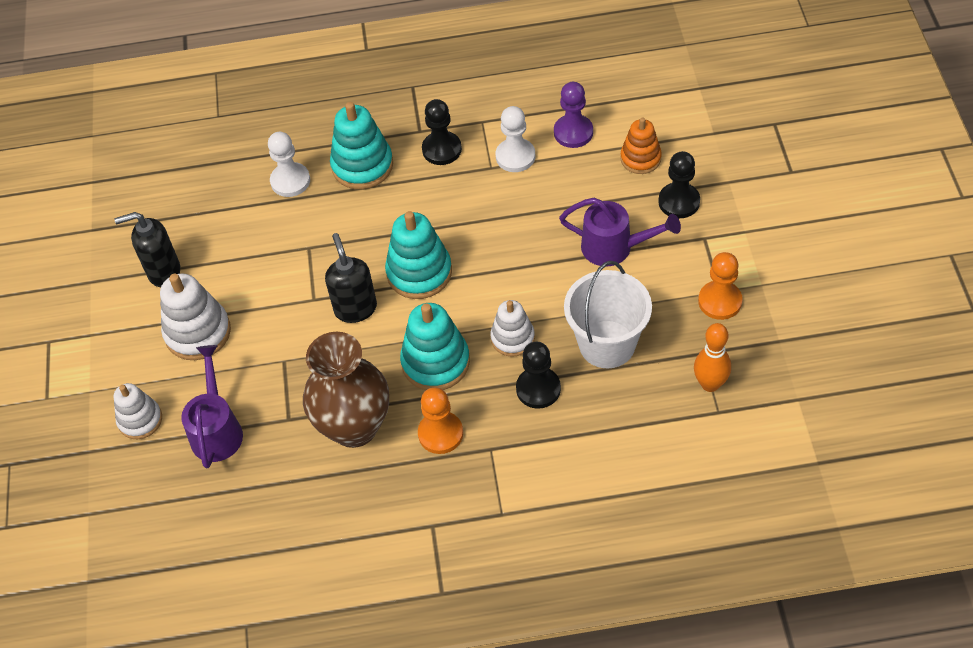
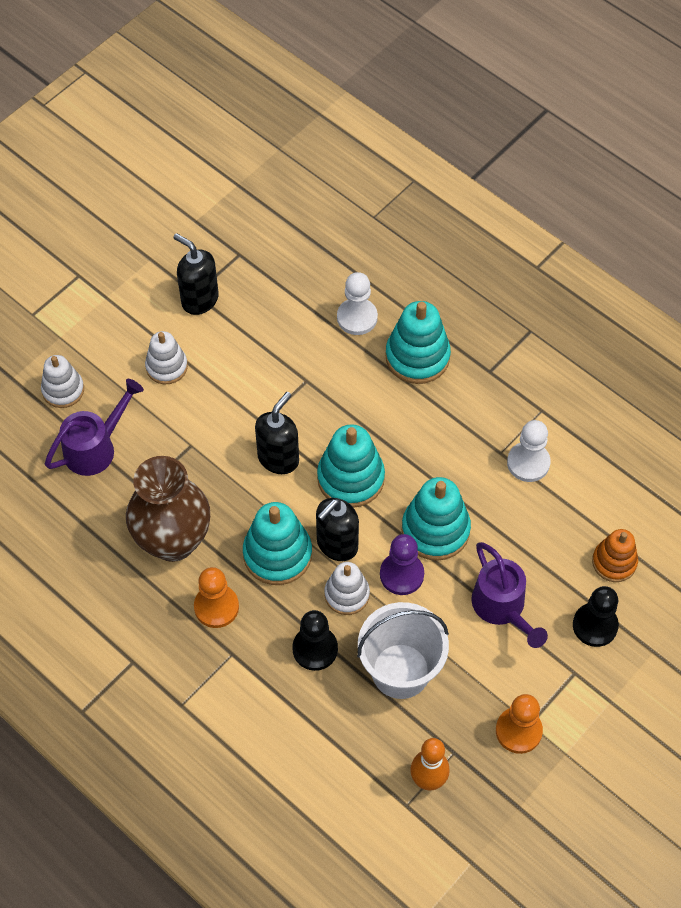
camera: 45 degrees right, 5 degrees up
(198, 332) = (166, 367): white stacking toy -> white stacking toy, size x0.65
(442, 149) = (485, 402): black pawn -> none
(465, 318) = (337, 545): none -> black soap dispenser
(514, 247) = (435, 530): none -> turquoise stacking toy
(573, 132) = (594, 489): purple pawn -> purple pawn (401, 574)

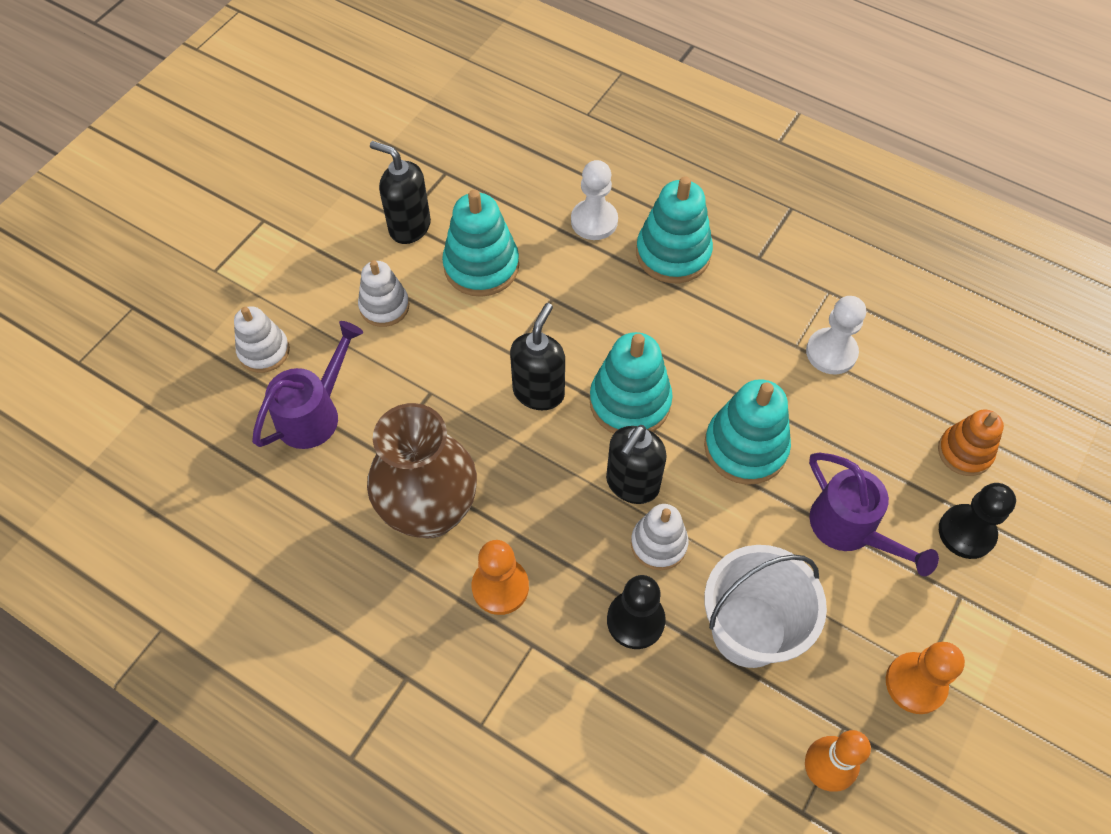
camera: 10 degrees left, 0 degrees up
(277, 554) = (562, 507): turquoise stacking toy -> turquoise stacking toy (481, 266)
(401, 574) = (719, 508): purple pawn -> none

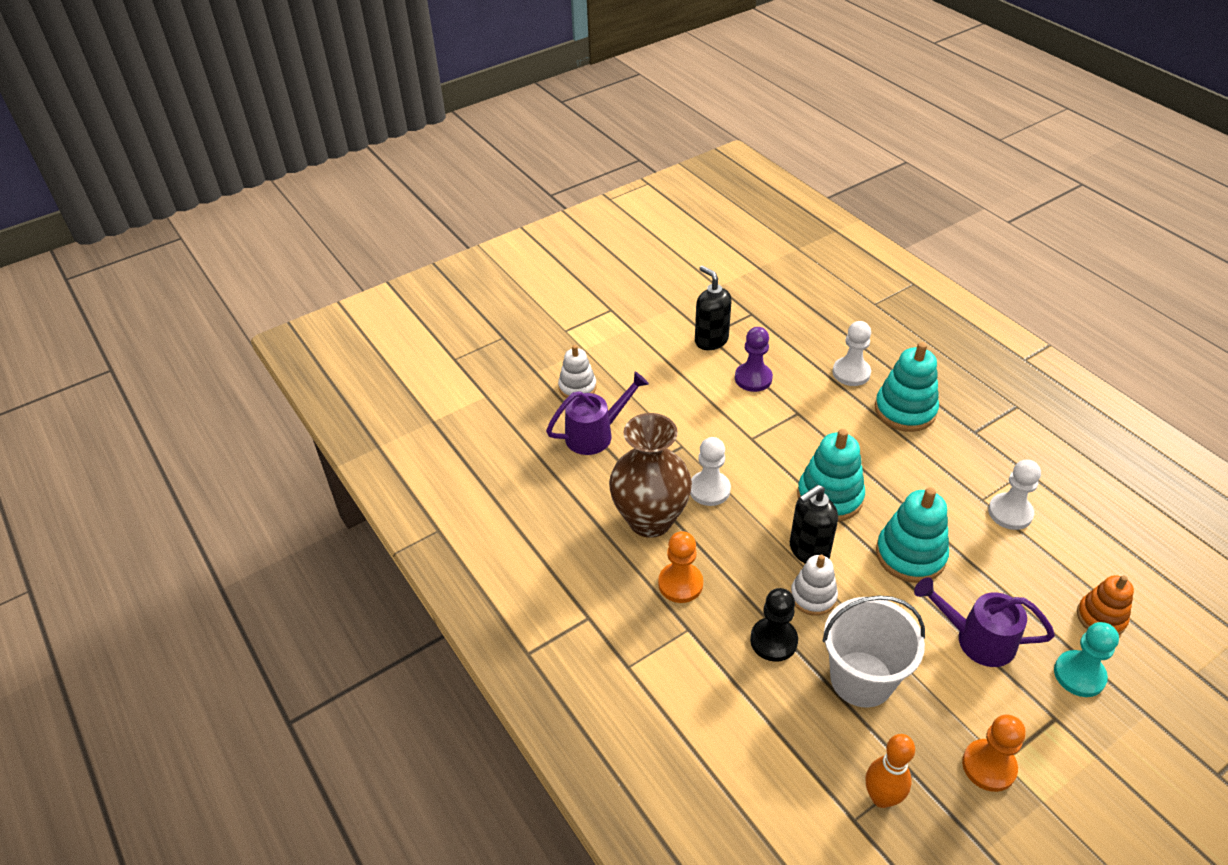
camera: 25 degrees right, 15 degrees down
(384, 306) = (672, 384): white stacking toy -> none
(481, 266) = (753, 378): turquoise stacking toy -> purple pawn
(486, 443) = (709, 489): none -> white pawn
(539, 392) = (762, 469): black soap dispenser -> none
(850, 529) = (976, 639): purple watering can -> purple watering can turned 120 degrees clockwise
(966, 532) = (1079, 675): black pawn -> turquoise pawn

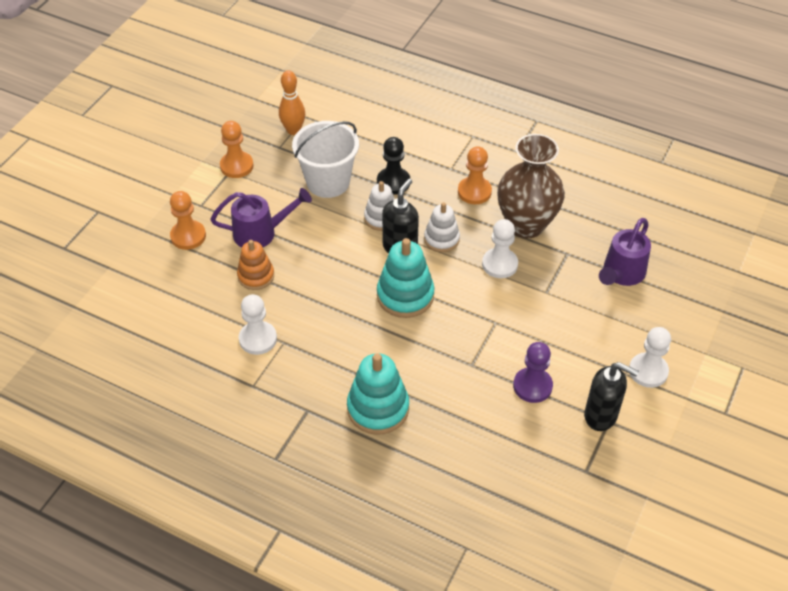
camera: 150 degrees right, 5 degrees up
(577, 387) = (674, 310): white stacking toy -> white stacking toy (441, 239)
(851, 373) = (446, 433): white pawn -> white pawn (648, 371)
(910, 555) = (325, 273): turquoise stacking toy -> none
(1079, 675) = (188, 236): turquoise pawn -> orange pawn
(1101, 617) = (176, 280): orange stacking toy -> orange stacking toy (256, 276)

